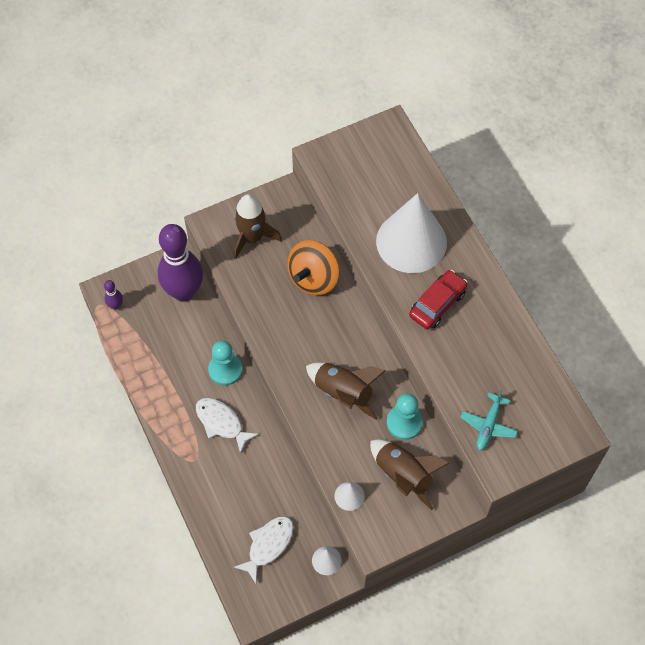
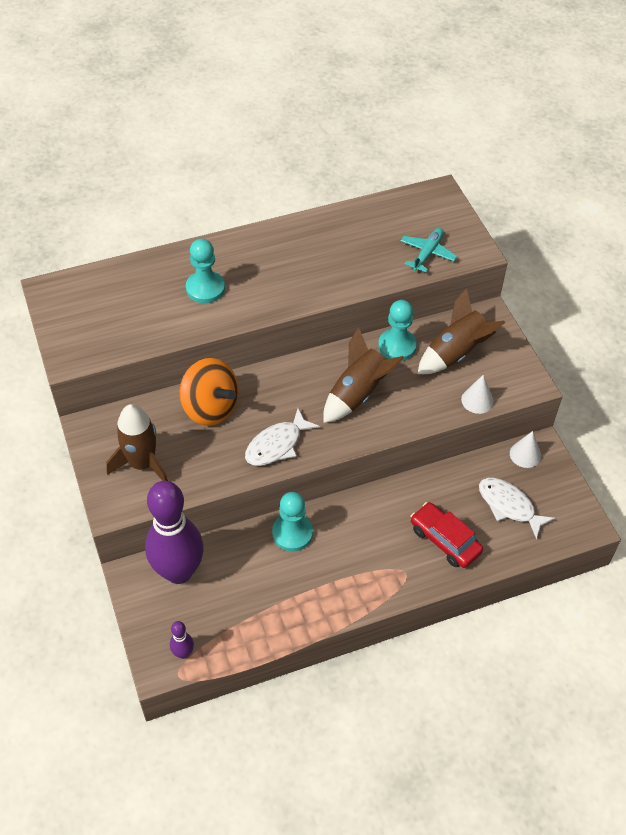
camera: 85 degrees left, 10 degrees down
(221, 423) = (360, 541): white fish -> white fish (277, 445)
(411, 242) = (205, 288): white cone -> turquoise pawn
(437, 304) = (285, 276): red car -> red car (445, 540)
(488, 425) = (427, 253): turquoise plane -> turquoise plane turned 90 degrees counterclockwise

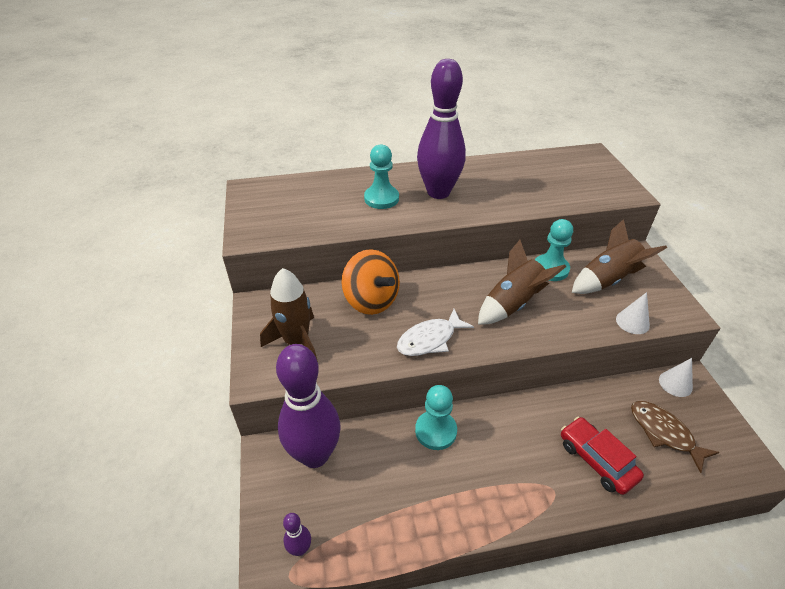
camera: 10 degrees right, 10 degrees down
(268, 272) = (438, 192): none -> purple bowling pin
(427, 253) = (584, 191): turquoise plane -> none
(509, 506) = (664, 433): white fish -> brown fish

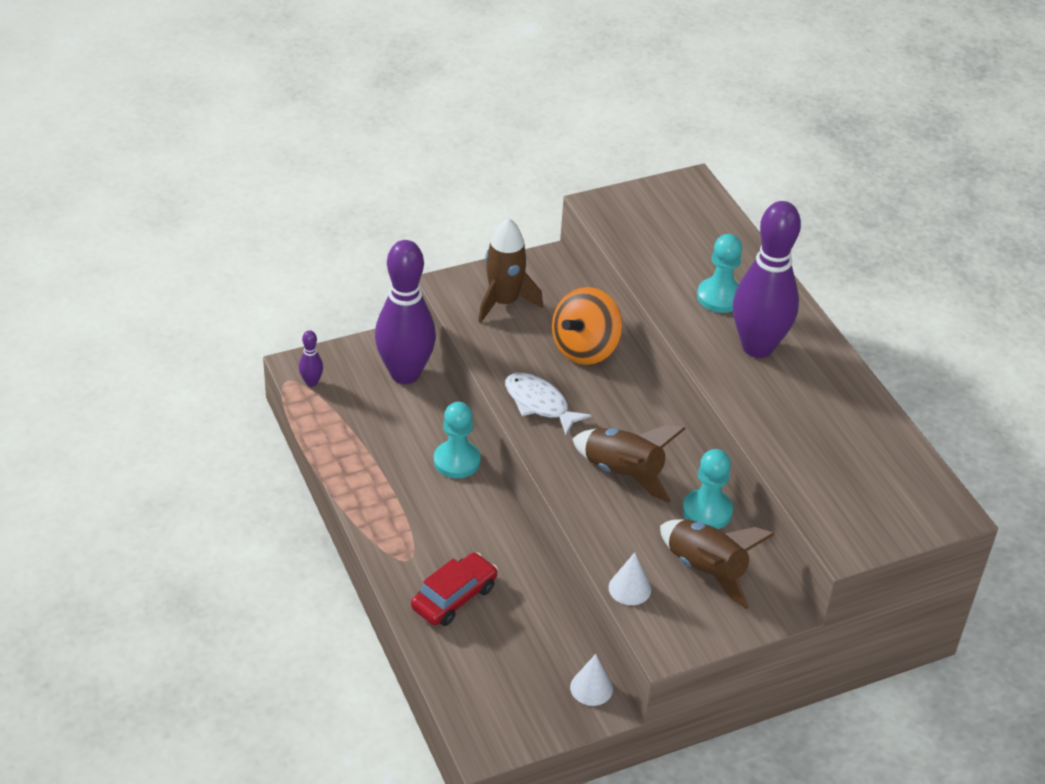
camera: 75 degrees right, 0 degrees up
(664, 433) = (508, 665): brown fish -> none

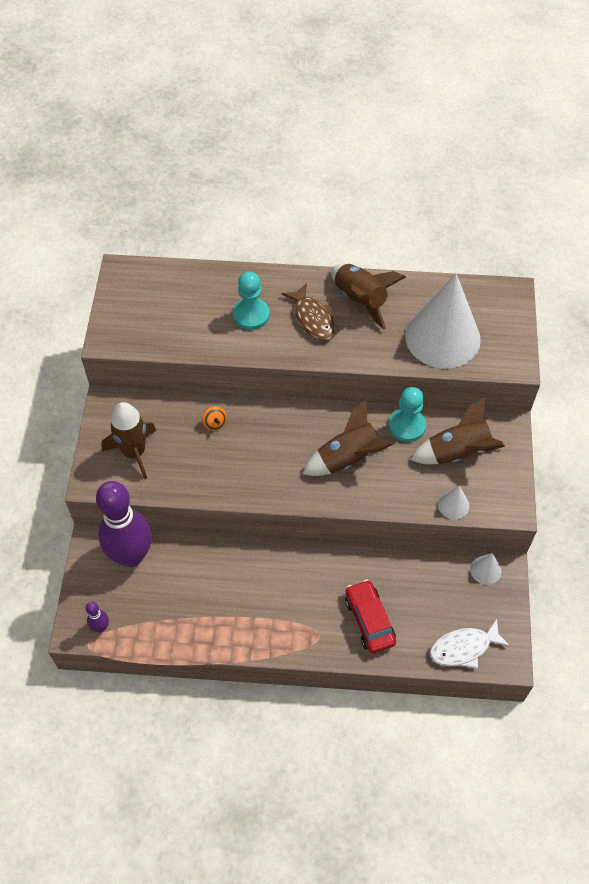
camera: 60 degrees left, 15 degrees up
(457, 461) = (241, 560): turquoise pawn -> none
(539, 404) = (253, 478): white fish -> white fish (464, 648)
(585, 349) = (214, 423): orange spinning top -> orange spinning top, size x0.41
(757, 347) = (312, 318): purple bowling pin -> brown fish
(818, 378) = (360, 300): none -> brown rocket
(827, 467) = (442, 337): none -> white cone

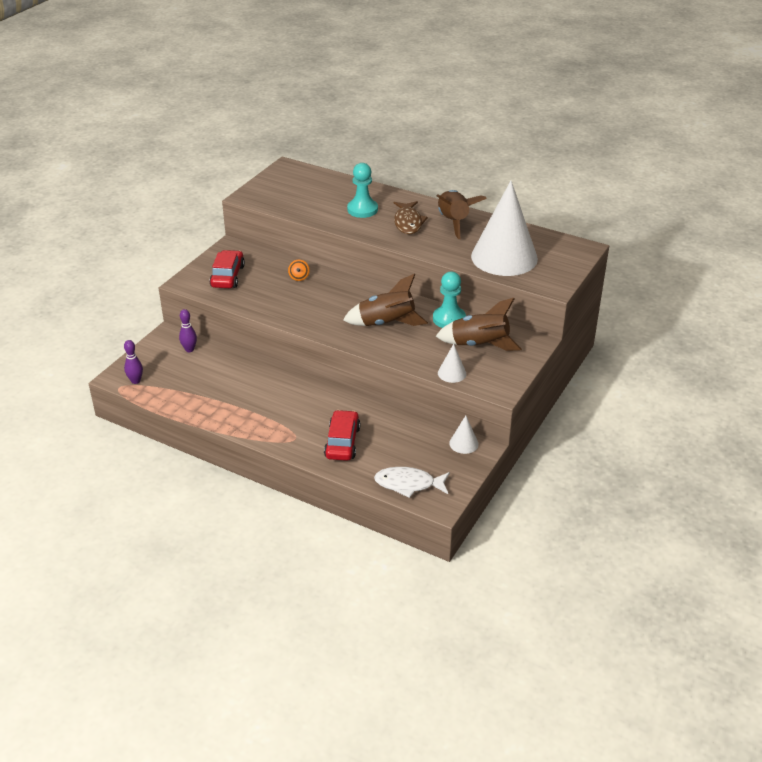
camera: 25 degrees right, 20 degrees down
(131, 555) = (189, 349): purple bowling pin -> purple bowling pin, size x0.40
(134, 452) = (227, 276): brown rocket -> red car

